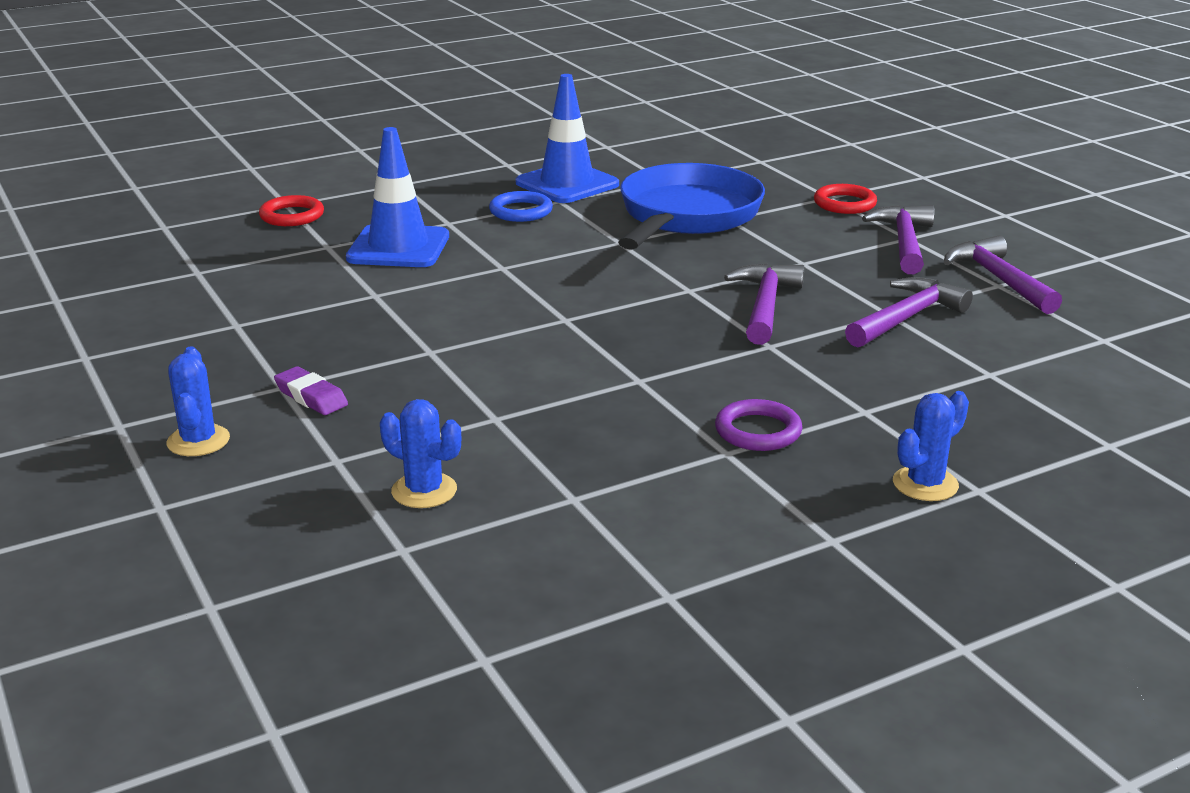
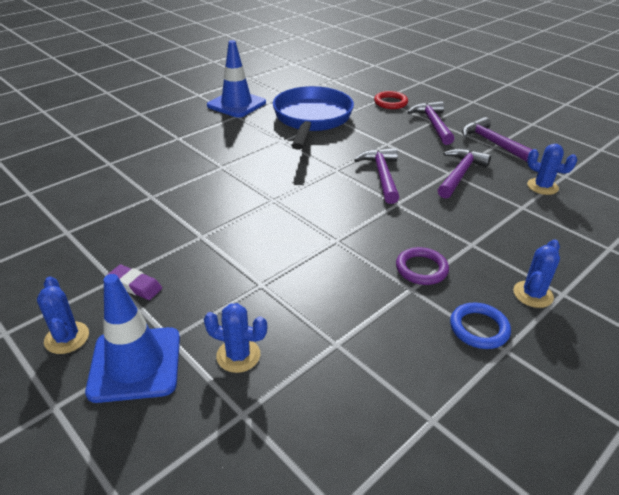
camera: 15 degrees left, 10 degrees up
(292, 216) = (79, 143): red ring -> none
(398, 247) = (153, 159): blue traffic cone -> blue traffic cone (135, 364)
(521, 211) = (217, 125): blue ring -> blue ring (479, 328)
(1048, 350) = (542, 187): none -> blue cactus

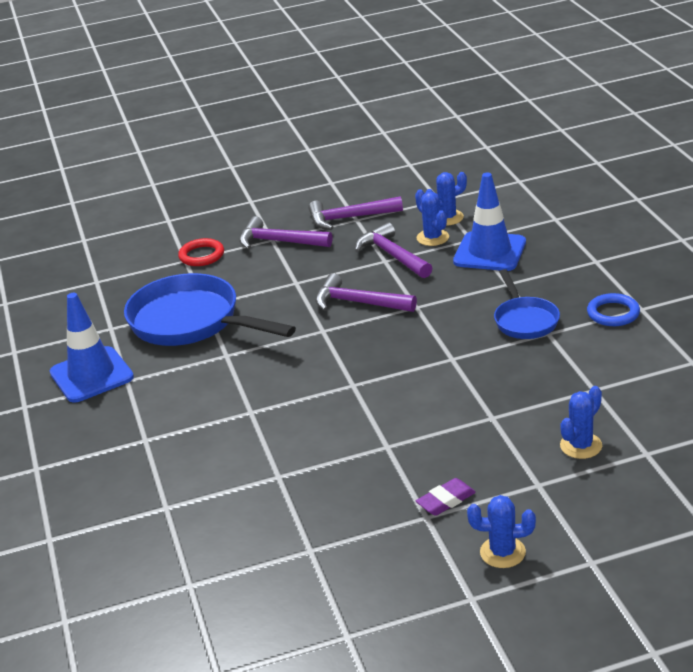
camera: 60 degrees left, 5 degrees down
(135, 364) = (561, 508): blue traffic cone -> blue traffic cone (489, 252)
(421, 269) = (525, 320): purple ring -> blue pan
(533, 294) = (589, 275): blue cactus -> blue cactus (432, 238)

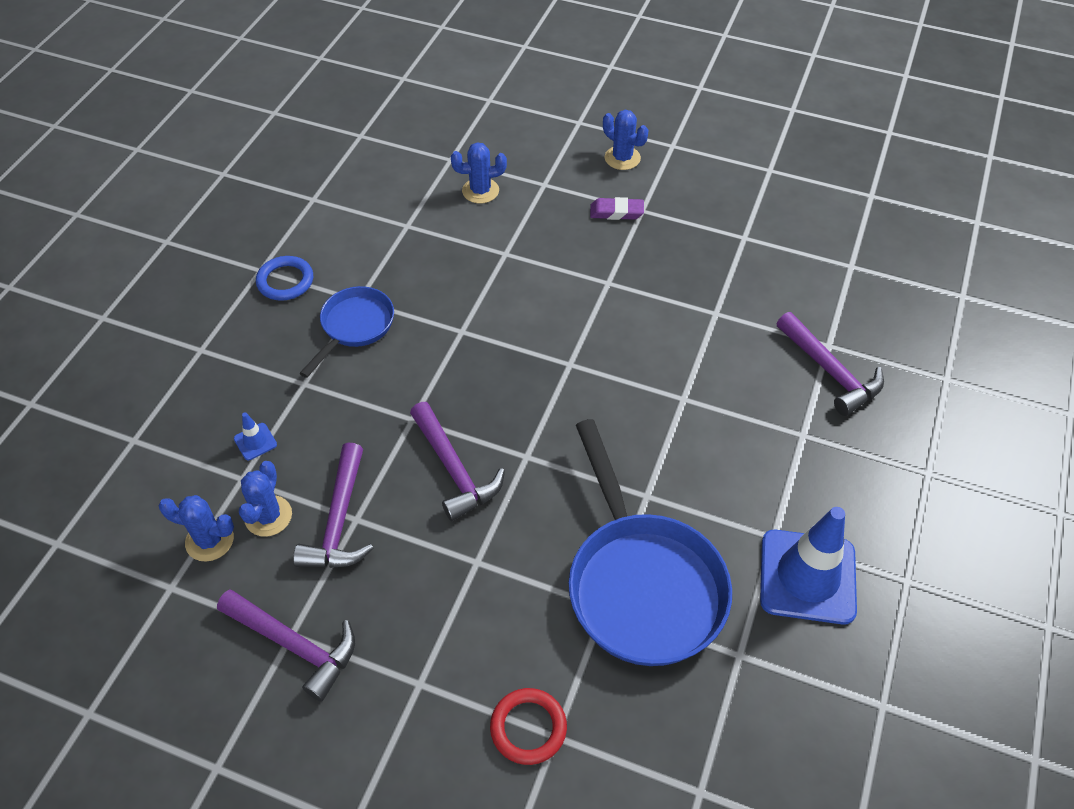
camera: 145 degrees left, 20 degrees up
(279, 241) = (416, 669): purple hammer -> purple hammer (830, 371)
(489, 252) = (255, 441): blue traffic cone -> blue traffic cone, size x0.41

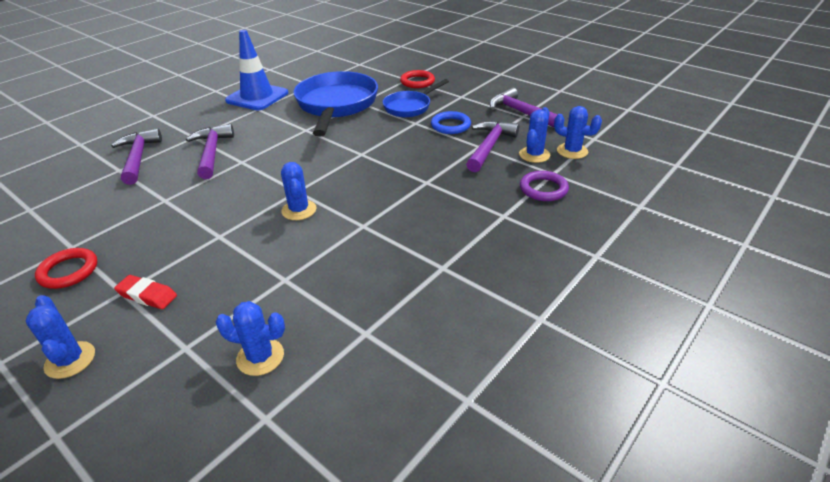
camera: 160 degrees left, 15 degrees down
(255, 441) = (543, 189): blue traffic cone -> purple ring
(285, 281) = (512, 300): blue ring -> blue ring (450, 125)
(354, 327) = (452, 246): blue pan -> blue pan (410, 107)
(453, 469) = (410, 155): purple hammer -> purple hammer (212, 152)
(547, 335) = (299, 210): none -> blue cactus
(616, 212) = (147, 295): purple eraser -> red eraser
(713, 215) = (68, 271): none -> red ring

